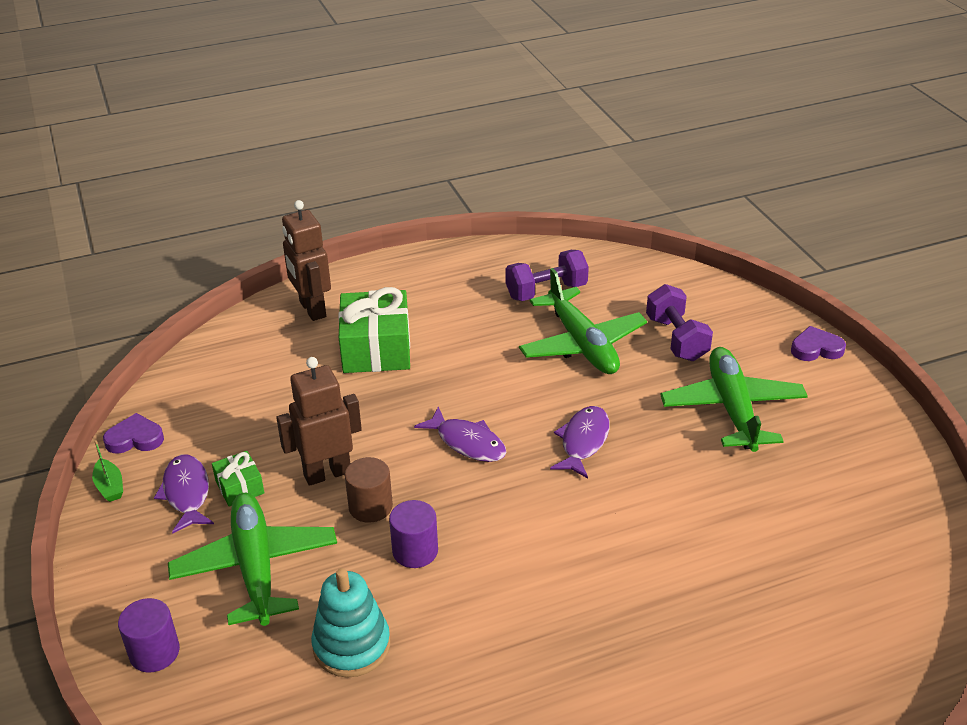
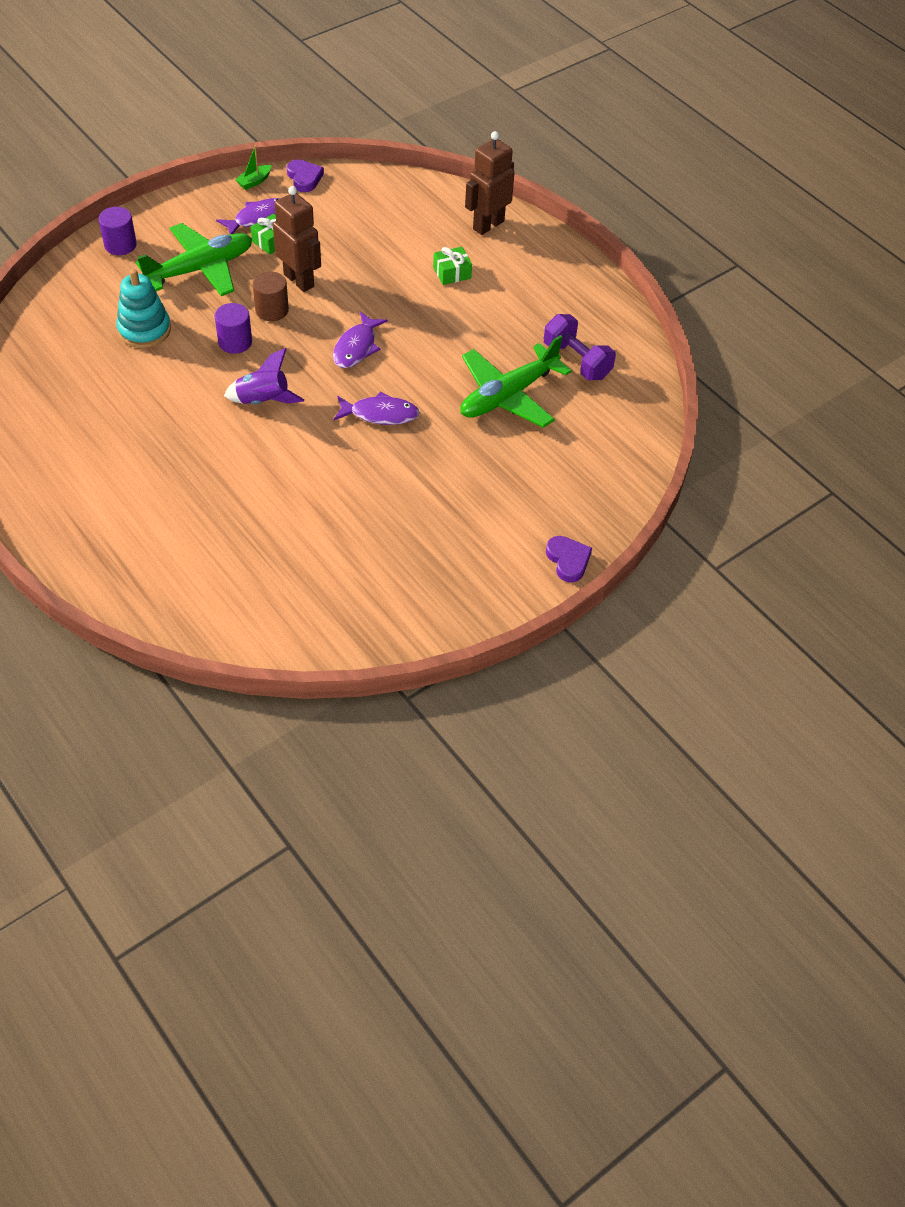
camera: 70 degrees right, 15 degrees up
(376, 348) = (452, 273): green gift -> green gift, size x0.50
(531, 539) = (263, 401): none -> purple rocket
(676, 339) = (542, 458): purple dumbbell -> none
(732, 408) = (456, 505): green plane -> none

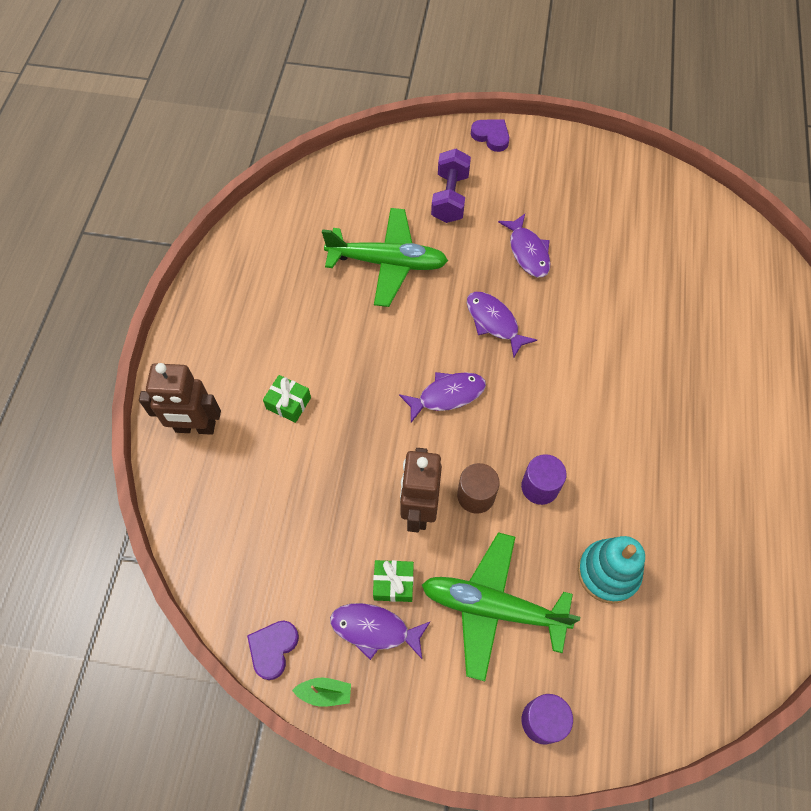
camera: 130 degrees left, 10 degrees up
(263, 401) = (570, 407): purple rocket -> none
(416, 483) = (527, 252): none -> purple fish
(568, 560) = (491, 136): purple heart -> purple heart turned 105 degrees clockwise
(577, 361) = (306, 249): purple dumbbell -> purple dumbbell (450, 197)

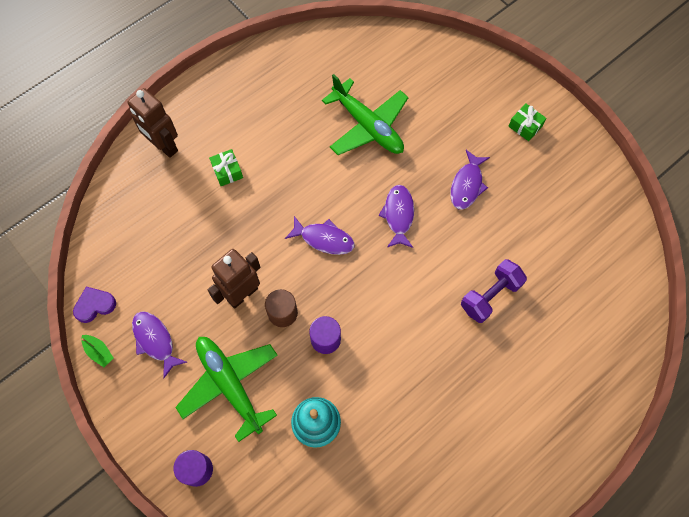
camera: 40 degrees right, 5 degrees up
(393, 583) = (189, 324): green gift -> green gift (525, 126)
(450, 197) = (450, 110): purple dumbbell -> purple dumbbell (490, 296)
(491, 136) = (522, 86): purple heart -> none

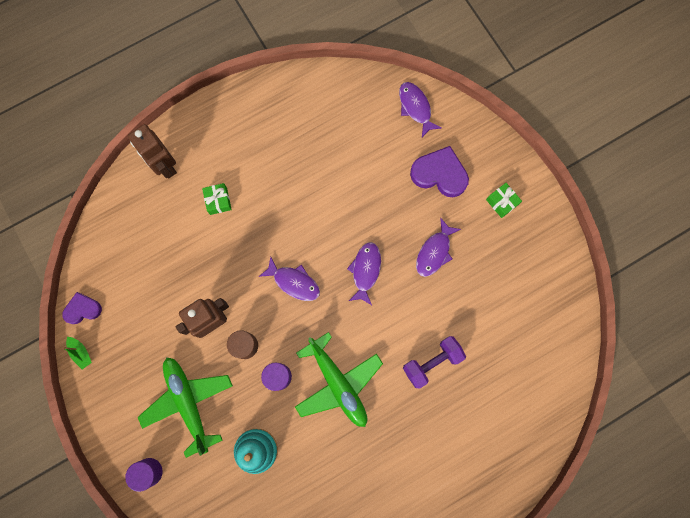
camera: 10 degrees right, 10 degrees up
(155, 341) = (130, 351): purple fish -> purple fish (415, 108)
(368, 126) = (355, 177): green plane -> green plane (338, 383)
(455, 109) = (439, 174): none -> purple heart

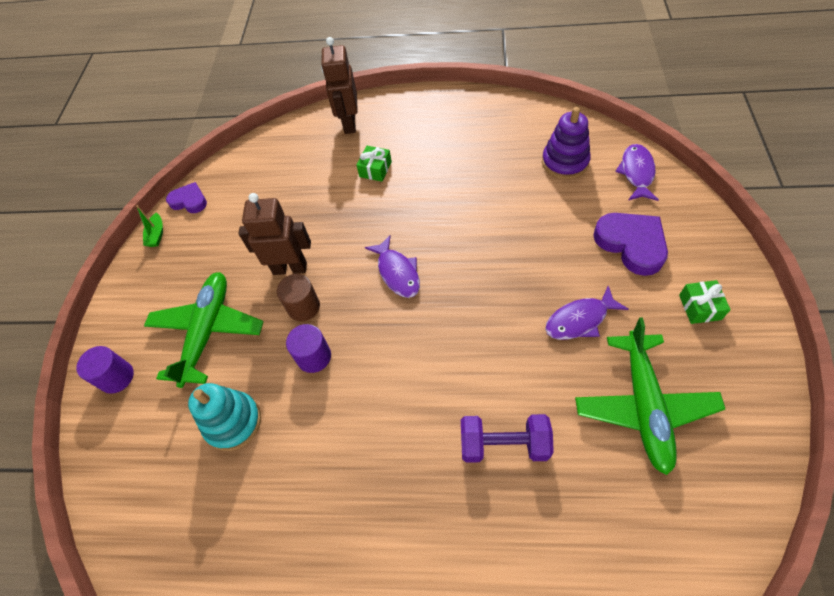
camera: 40 degrees right, 20 degrees down
(338, 383) = (373, 402): green plane -> green plane (643, 406)
(360, 122) = (565, 162): none -> purple stacking toy
(365, 271) = (483, 299): purple fish -> none

